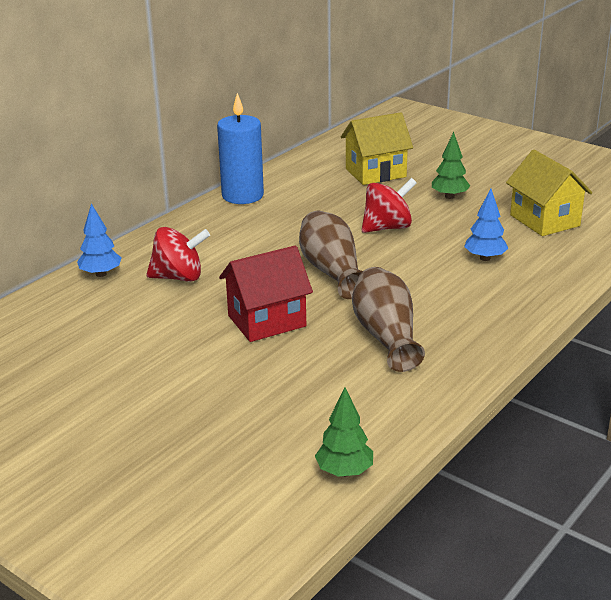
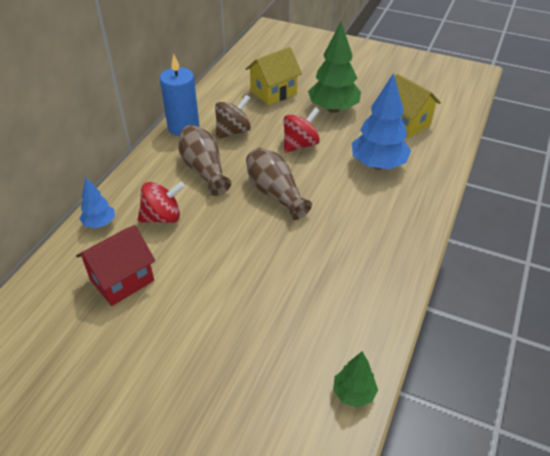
camera: 15 degrees left, 15 degrees up
(267, 321) = (244, 251): red house -> red house (122, 280)
(304, 206) = (233, 131): none -> brown spinning top
(386, 336) = (336, 251): brown vase -> brown vase (204, 169)
(449, 196) = (333, 109): green tree -> green tree, size x1.87
(485, 258) = (378, 164): blue tree -> blue tree, size x1.87

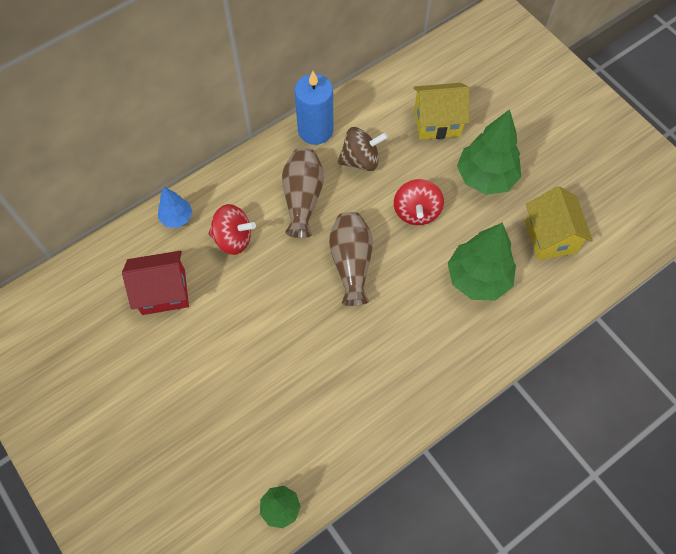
camera: 30 degrees right, 20 degrees up
(300, 145) = (416, 212): red spinning top -> red spinning top turned 105 degrees clockwise
(378, 164) = (478, 278): blue tree -> green tree

